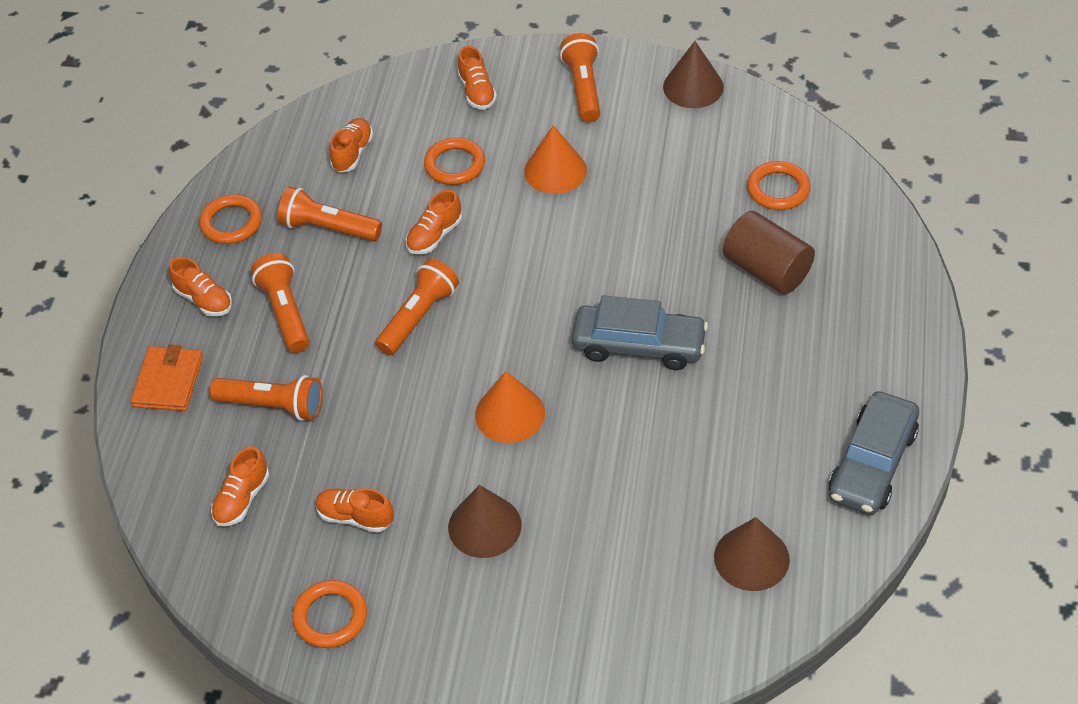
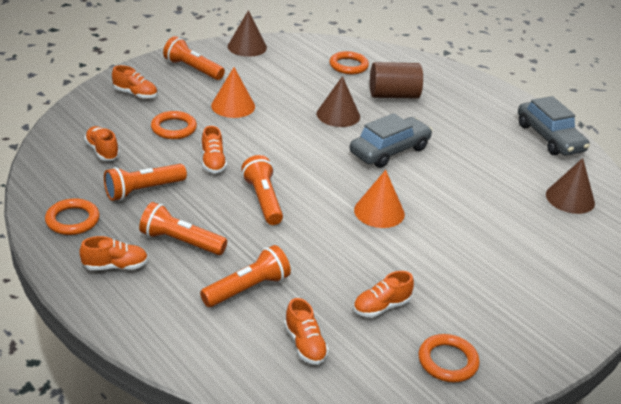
camera: 55 degrees left, 15 degrees down
(168, 381) = (158, 320): orange wallet -> none
(484, 526) = (448, 264): brown cone -> brown cone (338, 115)

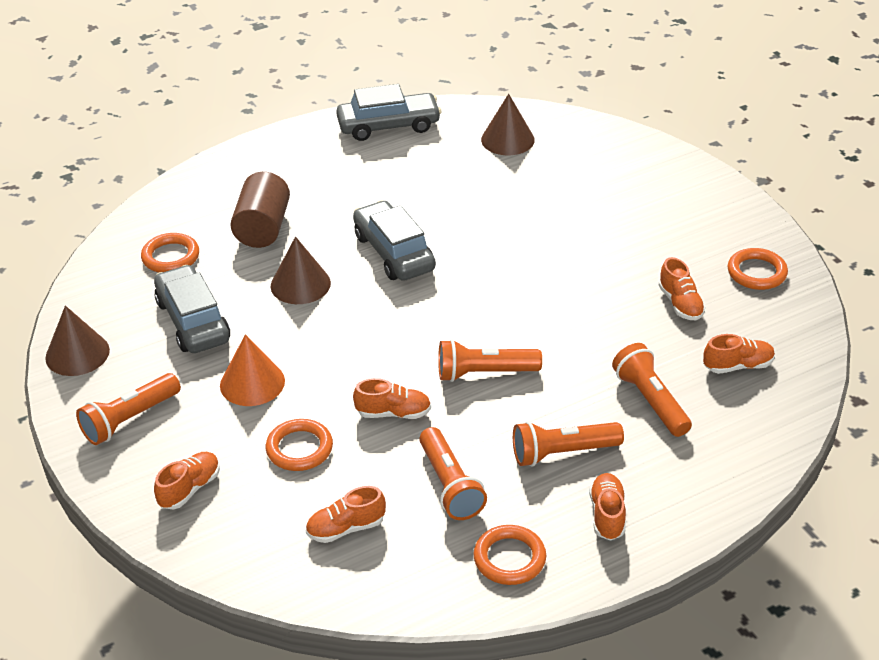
camera: 75 degrees left, 5 degrees up
(181, 242) = (563, 453): orange flashlight -> orange flashlight turned 45 degrees clockwise
(287, 80) = (193, 321): none -> grey car
(379, 212) = (518, 280): orange cone -> none

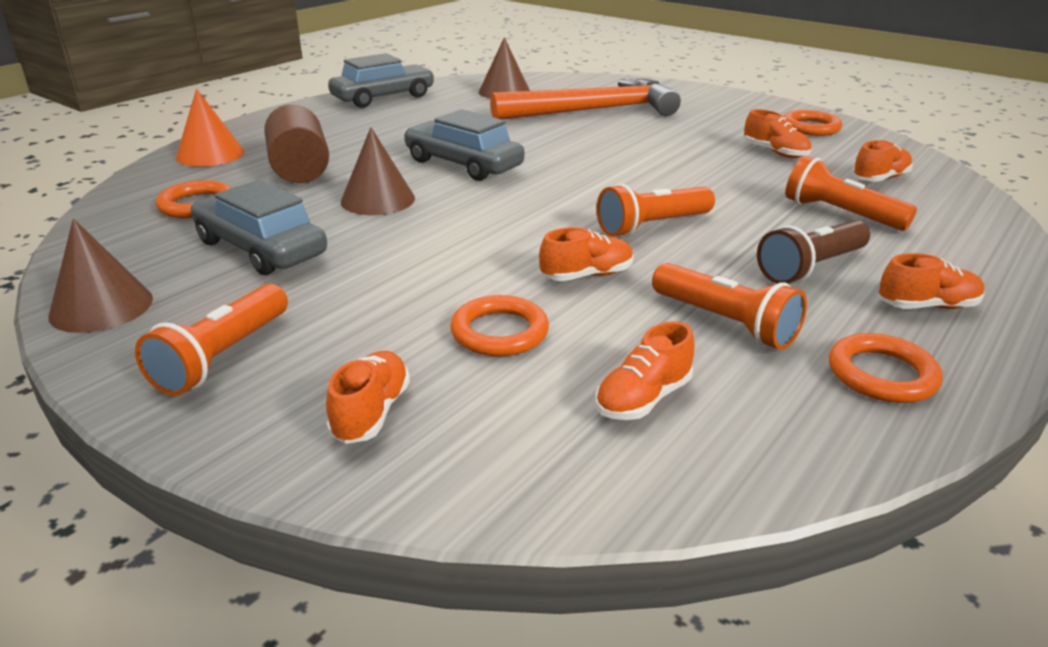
camera: 25 degrees left, 10 degrees down
(252, 383) = (382, 285): orange cone -> orange cone (210, 154)
(563, 453) = (811, 267): orange flashlight -> brown flashlight
(569, 194) = (595, 111): none -> orange hammer
(607, 514) = (927, 306): orange shoe -> orange shoe turned 105 degrees clockwise

